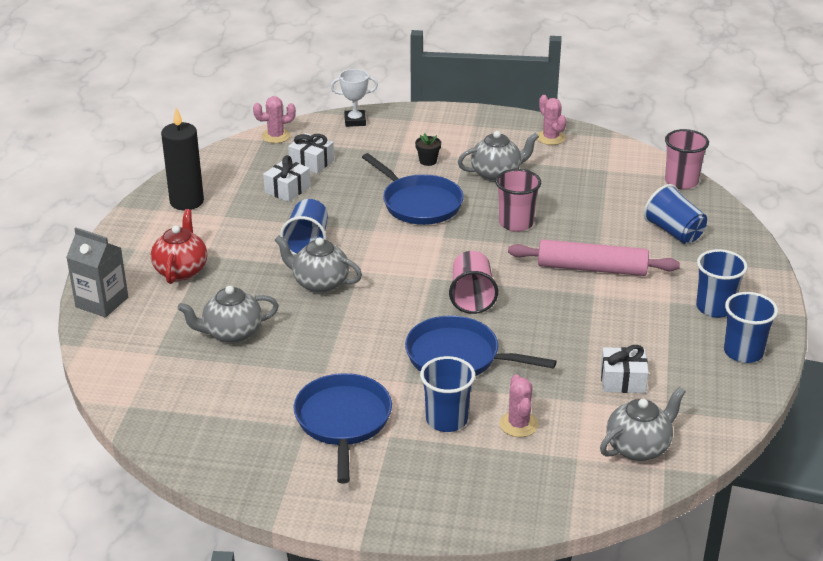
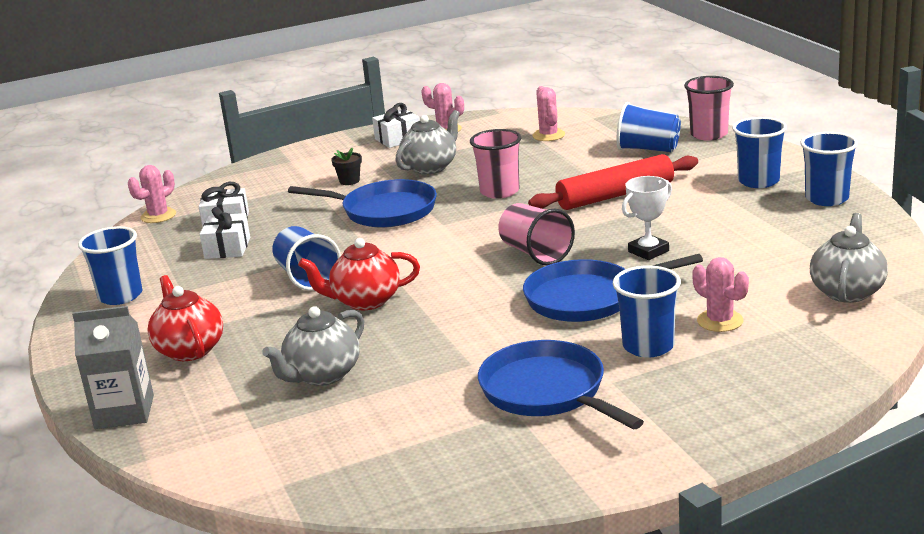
camera: 30 degrees left, 10 degrees down
(186, 201) = (120, 296): black candle -> blue cup
(319, 283) = (365, 301): grey teapot -> red teapot
(355, 121) = (232, 179): white trophy -> white trophy (648, 251)
(592, 268) = (615, 195): pink rolling pin -> red rolling pin
(618, 180) = (548, 135): none -> pink cactus
(622, 380) = (760, 254): white gift -> white gift (398, 139)
(681, 181) = (604, 119): pink cup -> pink cup (709, 134)

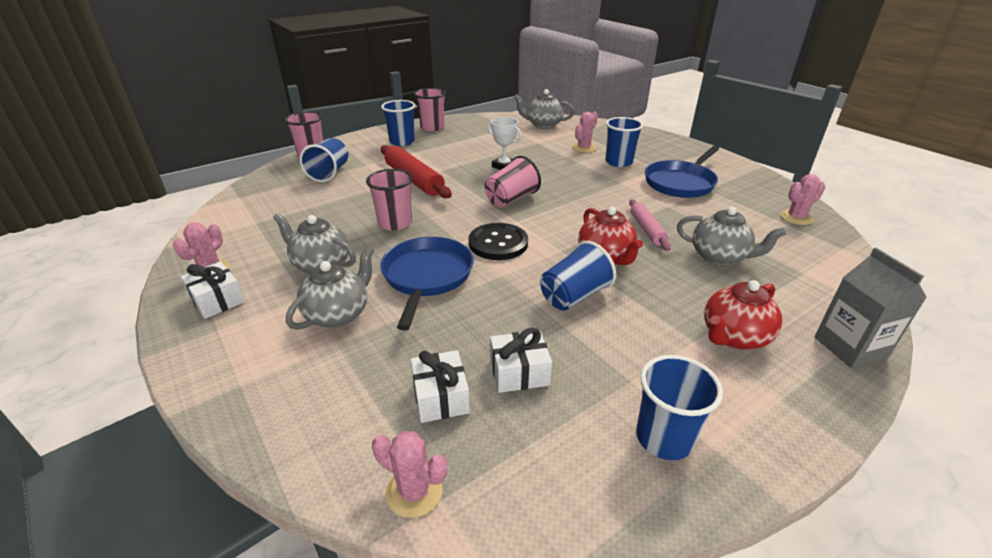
camera: 105 degrees left, 10 degrees up
(349, 181) = (338, 314): black flower pot -> grey teapot
(413, 336) = (647, 229): none -> pink rolling pin
(428, 243) = (498, 243): none -> black button
(548, 135) = (271, 212): pink cactus -> pink cactus (796, 217)
(587, 298) = (571, 179): blue pan -> none
(826, 199) = (432, 127): blue cup -> pink cup

